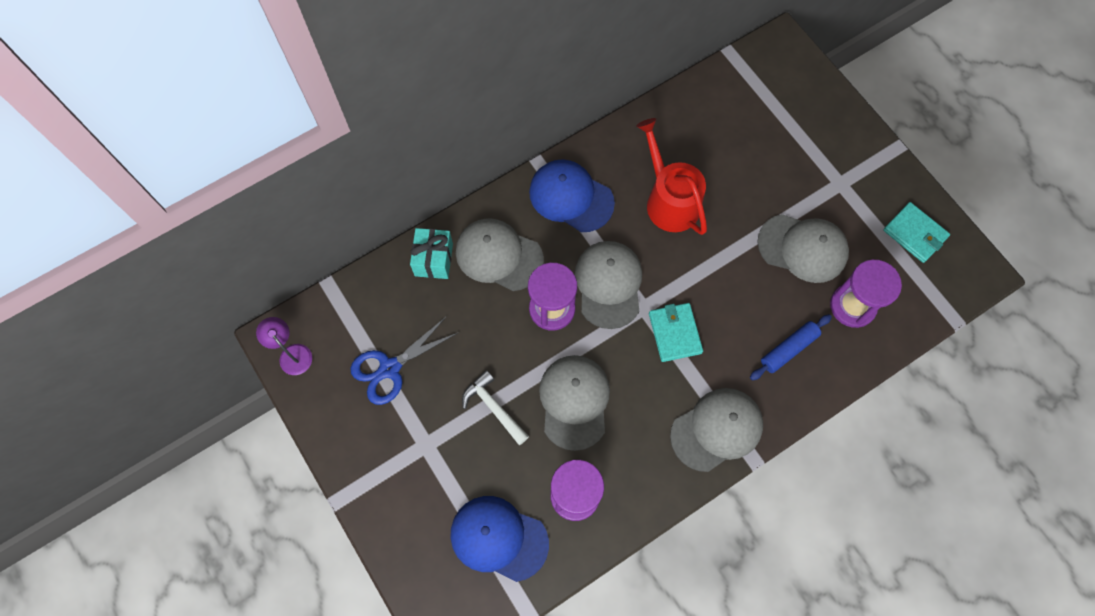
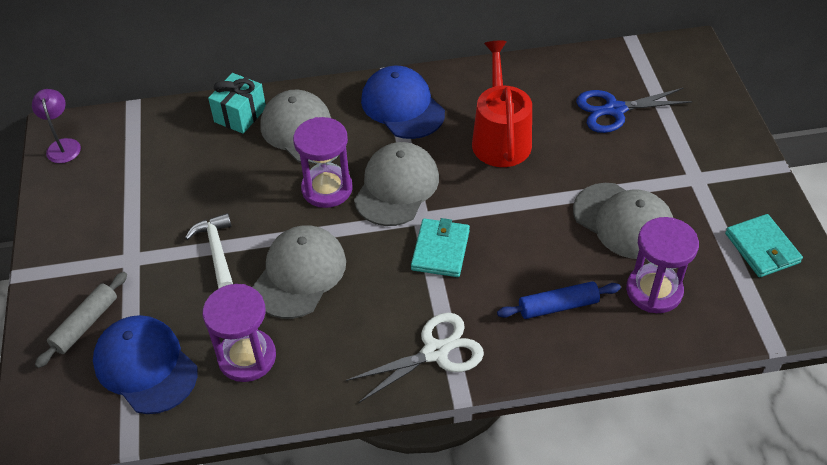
camera: 25 degrees right, 20 degrees down
(390, 368) = (141, 186): blue scissors -> blue scissors (615, 110)
(425, 521) = (85, 324): none -> grey rolling pin
(716, 429) = (435, 352): grey cap -> white scissors

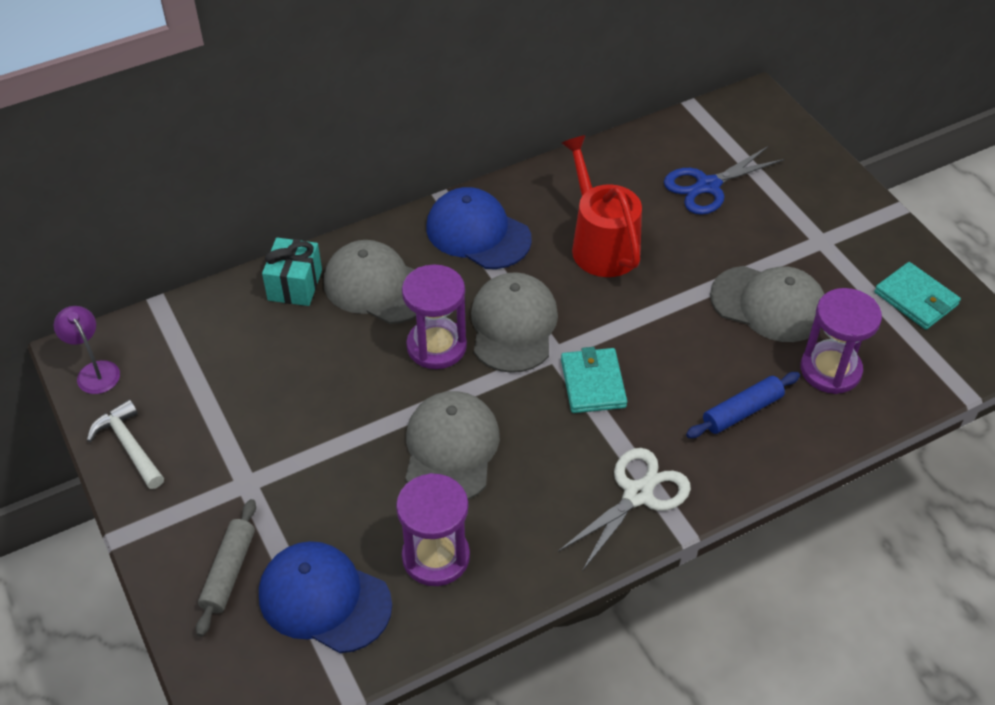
camera: 20 degrees left, 0 degrees up
(216, 251) = (343, 448): white hammer -> white hammer (129, 445)

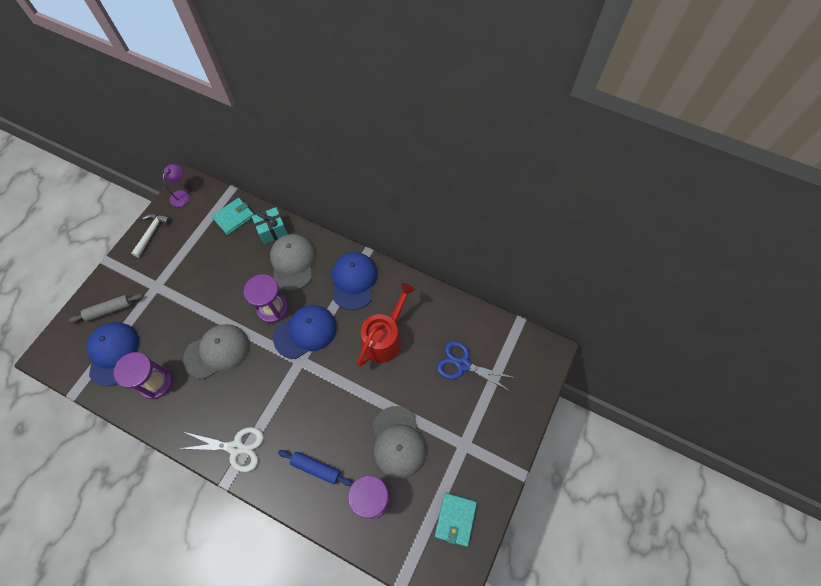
camera: 55 degrees right, 15 degrees up
(513, 326) = (305, 332): grey cap -> blue cap
(593, 383) = (292, 388): turquoise wallet -> turquoise wallet (234, 217)

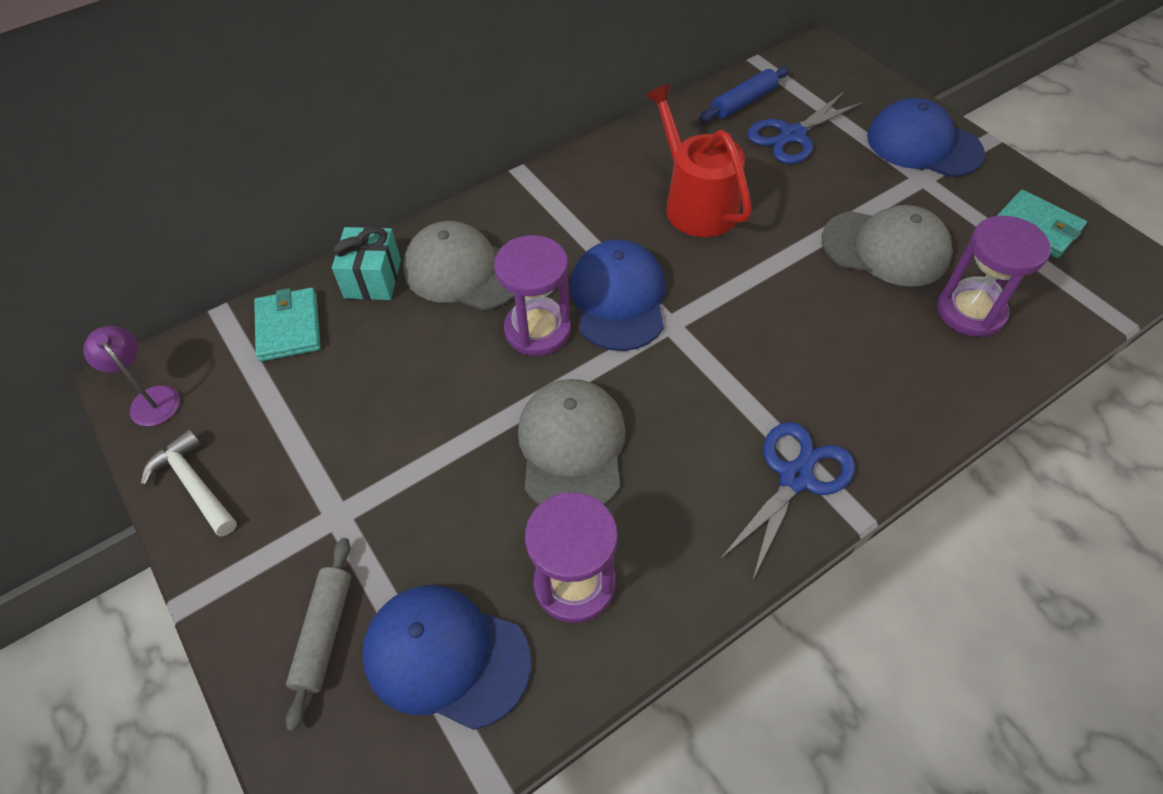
camera: 60 degrees left, 10 degrees down
(236, 447) = (795, 478): white scissors -> blue scissors
(316, 468) = (888, 367): blue rolling pin -> blue rolling pin (743, 102)
(354, 281) = (564, 205): blue cap -> blue cap (923, 145)

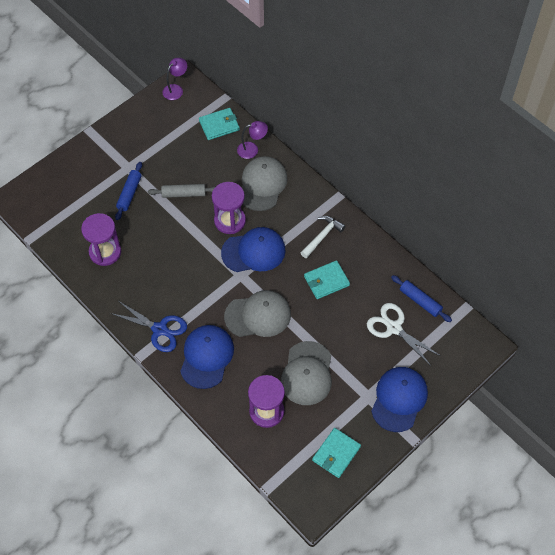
camera: 80 degrees right, 5 degrees up
(194, 484) = (137, 117): white hammer -> white hammer (322, 236)
(324, 633) = (80, 176): grey rolling pin -> grey rolling pin (184, 194)
(373, 279) = (252, 149): turquoise gift -> purple lamp
(415, 517) = (129, 193): none -> blue rolling pin
(446, 656) = (74, 215): blue cap -> blue cap (206, 357)
(571, 447) = (167, 243): grey cap -> grey cap (258, 315)
(696, 204) = (326, 281): red watering can -> turquoise wallet
(792, 135) = (394, 328): blue scissors -> white scissors

